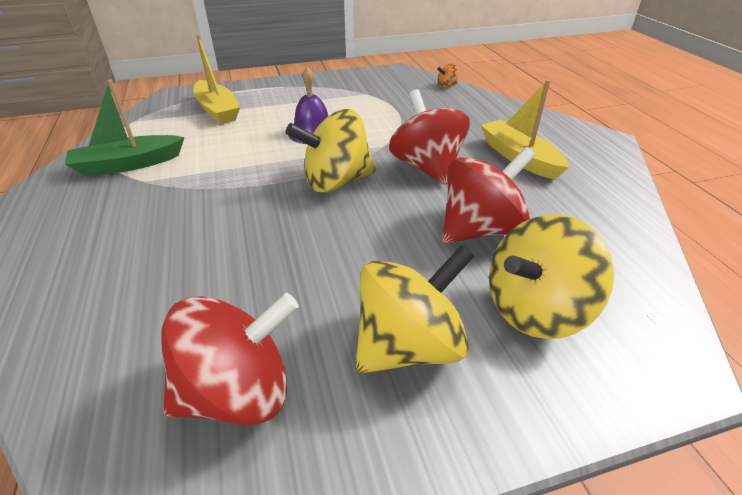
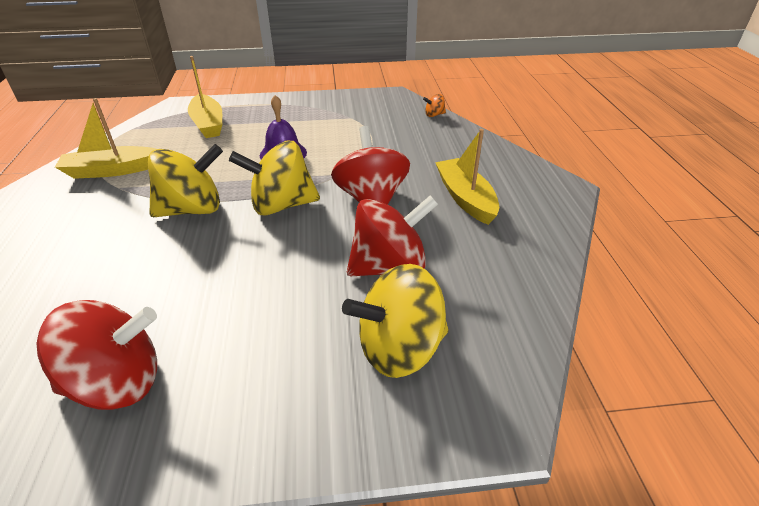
camera: 10 degrees right, 0 degrees up
(128, 164) = (111, 170): green boat -> yellow boat
(409, 345) = (272, 365): yellow spinning top -> yellow spinning top (192, 209)

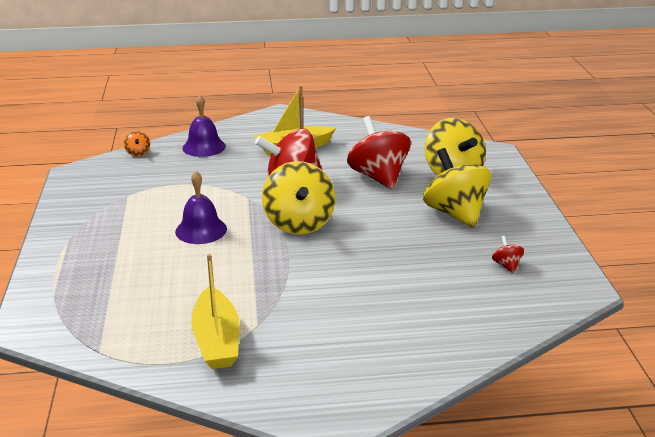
camera: 90 degrees left, 10 degrees down
(118, 382) = (506, 265): red spinning top -> red spinning top, size x0.41
(192, 209) = (303, 269): yellow spinning top -> yellow spinning top (455, 213)
(208, 124) = (107, 289): yellow boat -> none
(454, 144) = (204, 147): none -> purple bell

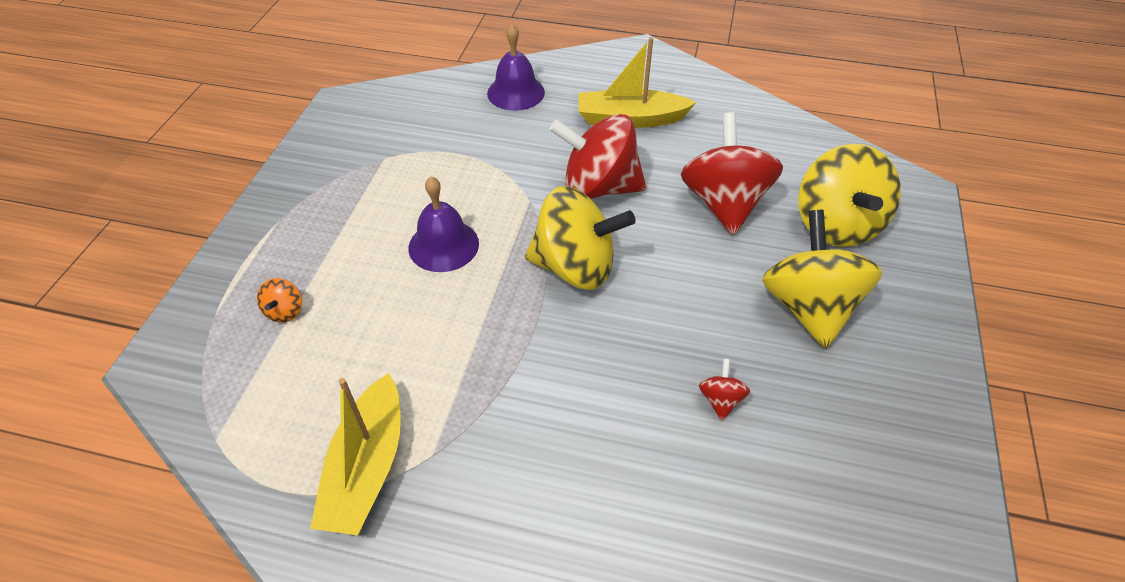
camera: 20 degrees right, 20 degrees up
(138, 153) = (431, 85): orange spinning top -> orange spinning top (285, 311)
(299, 223) = (575, 267): yellow spinning top -> yellow spinning top turned 90 degrees counterclockwise
(506, 265) = (847, 444): red spinning top -> red spinning top (720, 400)

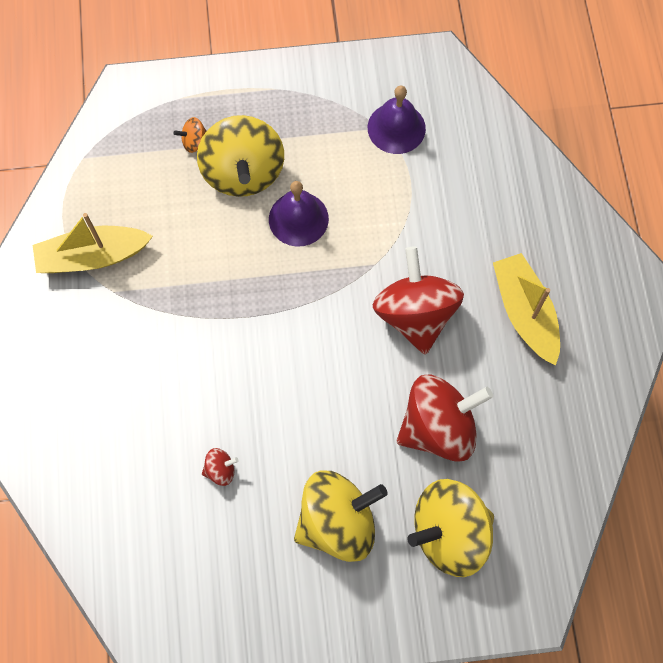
camera: 70 degrees right, 20 degrees up
(516, 92) = (519, 196): purple bell -> purple bell (396, 128)
(575, 267) = (313, 326): yellow spinning top -> yellow spinning top (243, 172)

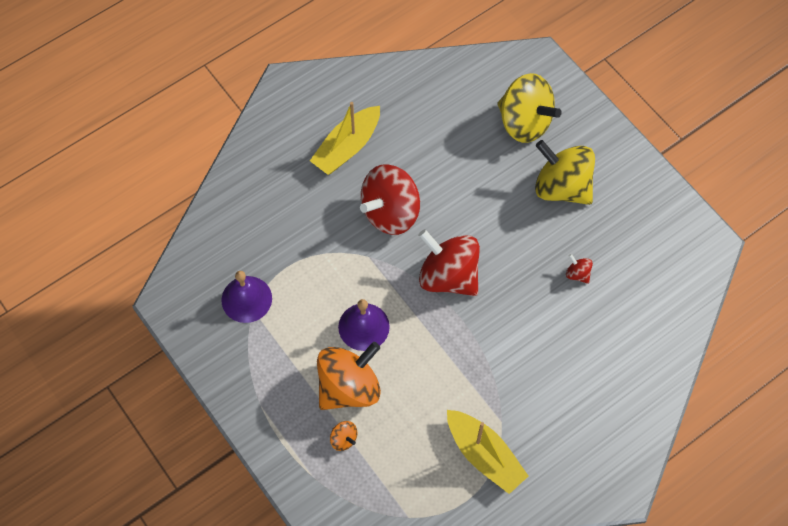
camera: 120 degrees left, 5 degrees down
(243, 172) = (349, 387): yellow spinning top -> orange spinning top
(438, 427) = (461, 160): red spinning top -> red spinning top (448, 276)

